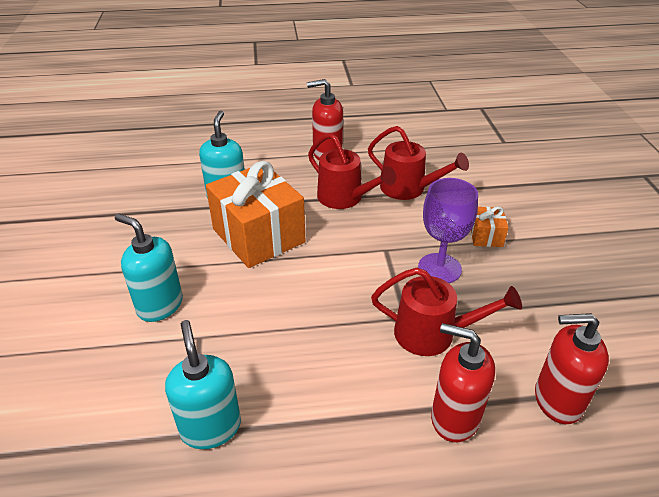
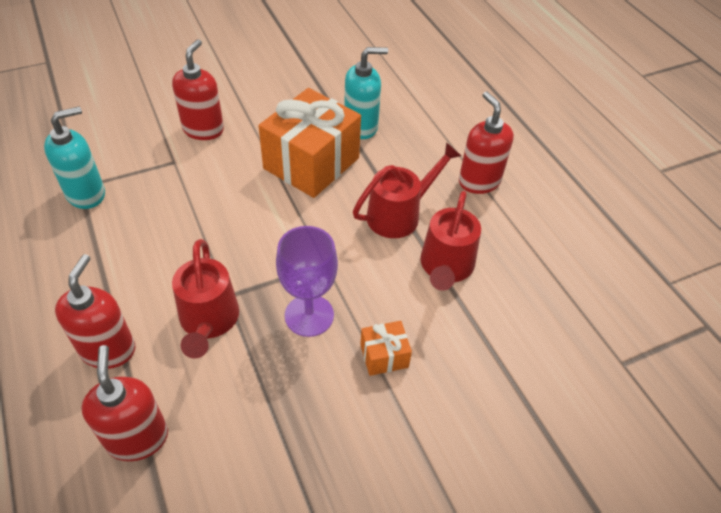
camera: 70 degrees right, 10 degrees up
(160, 305) = (203, 129): turquoise soap dispenser -> red soap dispenser
(345, 198) = (400, 214): red watering can -> red watering can turned 150 degrees counterclockwise

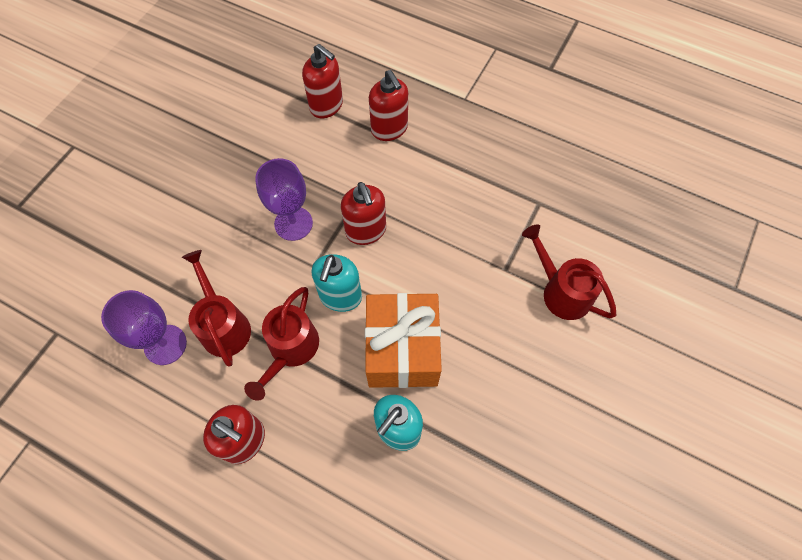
camera: 145 degrees right, 15 degrees up
(86, 194) = (527, 201): turquoise soap dispenser -> turquoise soap dispenser (340, 296)
(203, 129) = (522, 317): red soap dispenser -> red soap dispenser (366, 231)
(209, 322) = (351, 179): red watering can -> red watering can (561, 291)
(384, 356) = (226, 230): orange gift -> none
(510, 284) = (165, 344): none -> purple goblet

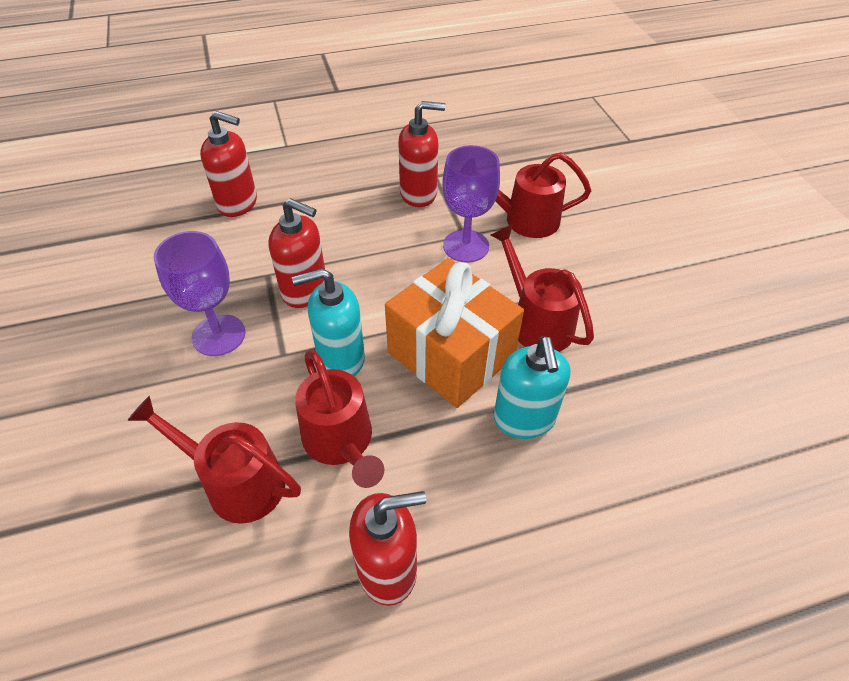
camera: 45 degrees left, 15 degrees down
(165, 344) = (179, 562): purple goblet -> purple goblet (466, 246)
(326, 106) = (148, 223): red soap dispenser -> red soap dispenser (419, 194)
(340, 296) = (340, 358): turquoise soap dispenser -> turquoise soap dispenser turned 105 degrees clockwise
(478, 374) = (536, 321): none -> red watering can

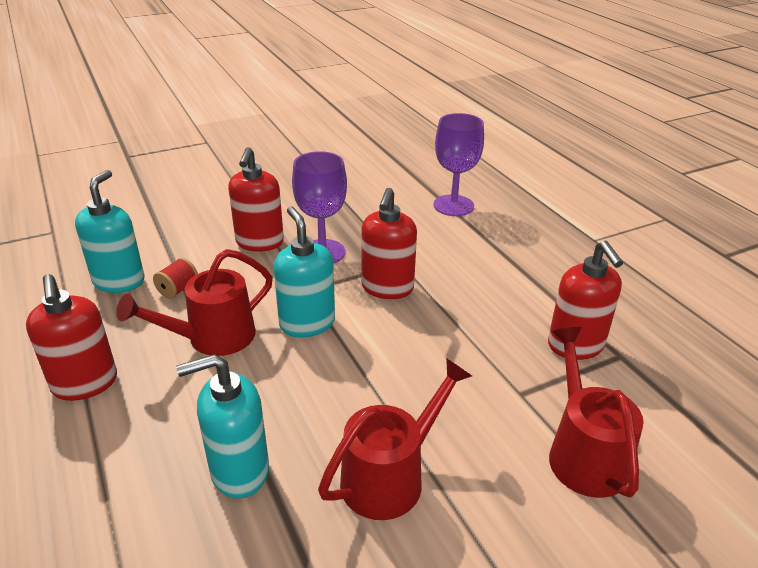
camera: 80 degrees right, 15 degrees down
(188, 556) = (119, 281): none -> turquoise soap dispenser
(235, 482) = (178, 289): red watering can -> red spool
(238, 203) = (488, 230): red soap dispenser -> red soap dispenser (259, 242)
(451, 354) = (324, 400): orange gift -> none
(466, 246) = (501, 397): purple goblet -> purple goblet (453, 205)

